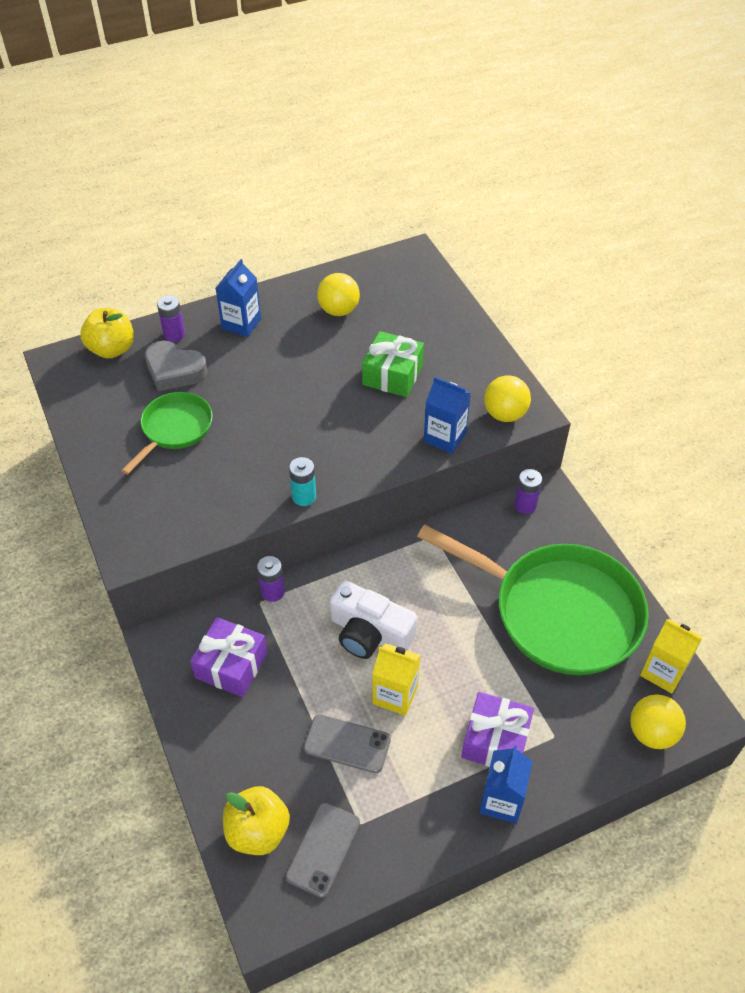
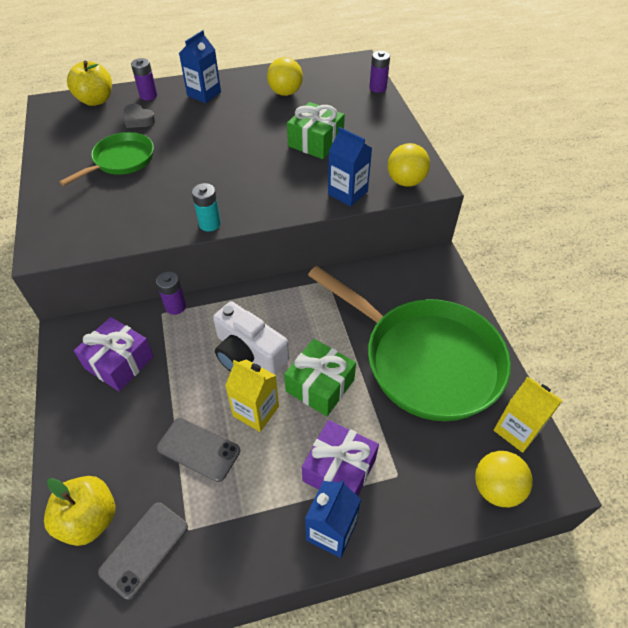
camera: 10 degrees right, 0 degrees up
(174, 370) = (138, 119): grey heart -> grey heart, size x0.64
(455, 657) = (320, 385): none -> green gift
(525, 505) = (414, 266): purple battery -> purple battery (378, 88)

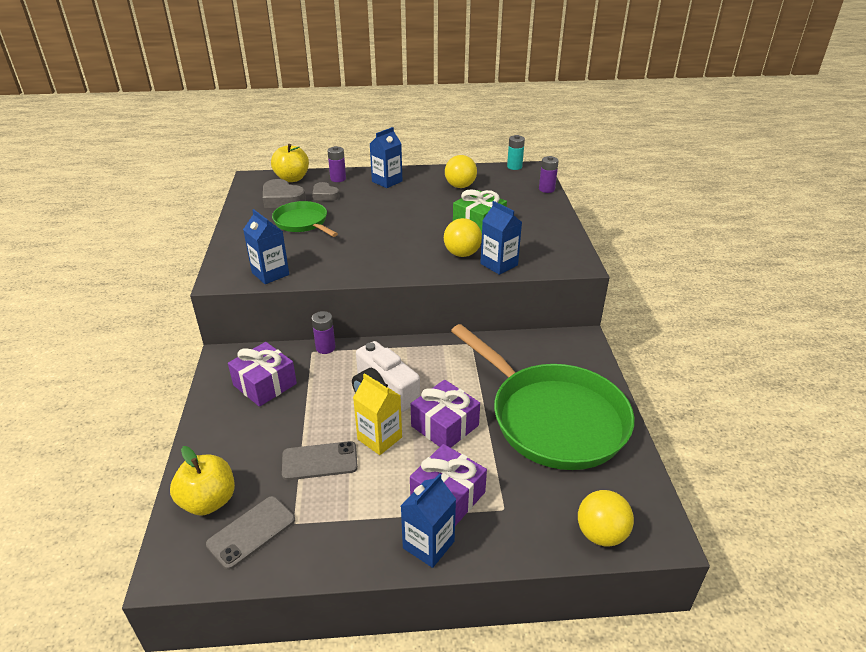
camera: 10 degrees right, 15 degrees down
(90, 130) = (282, 199): none -> grey heart
(99, 235) = (270, 274): none -> blue carton
(121, 160) = (303, 223): green pan -> green pan turned 90 degrees counterclockwise
(198, 449) = (319, 461): grey phone -> grey phone turned 45 degrees counterclockwise
(210, 224) = (368, 275): turquoise battery -> turquoise battery (514, 167)
(320, 385) = (445, 426): green gift -> purple gift
(406, 181) = (556, 261): yellow ball -> yellow ball (462, 254)
(517, 430) = (633, 488): yellow carton -> none

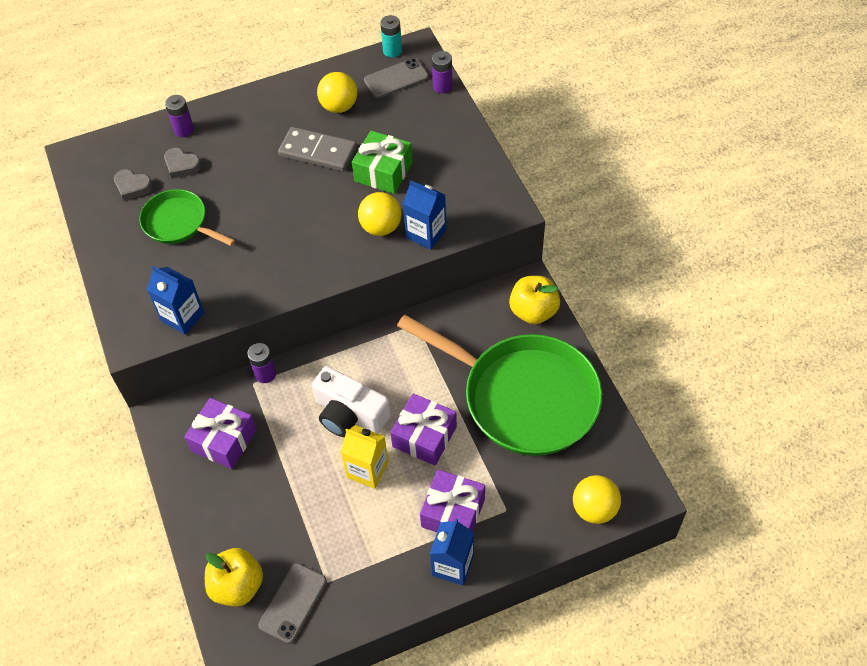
camera: 15 degrees left, 20 degrees up
(282, 199) = (133, 187): grey heart -> grey heart, size x0.64
(292, 178) = (125, 144): yellow apple -> yellow apple (533, 311)
(319, 461) = (321, 512): grey phone -> grey phone (396, 78)
(387, 181) = (247, 119): blue carton -> none
(431, 205) = (318, 152): none -> grey domino

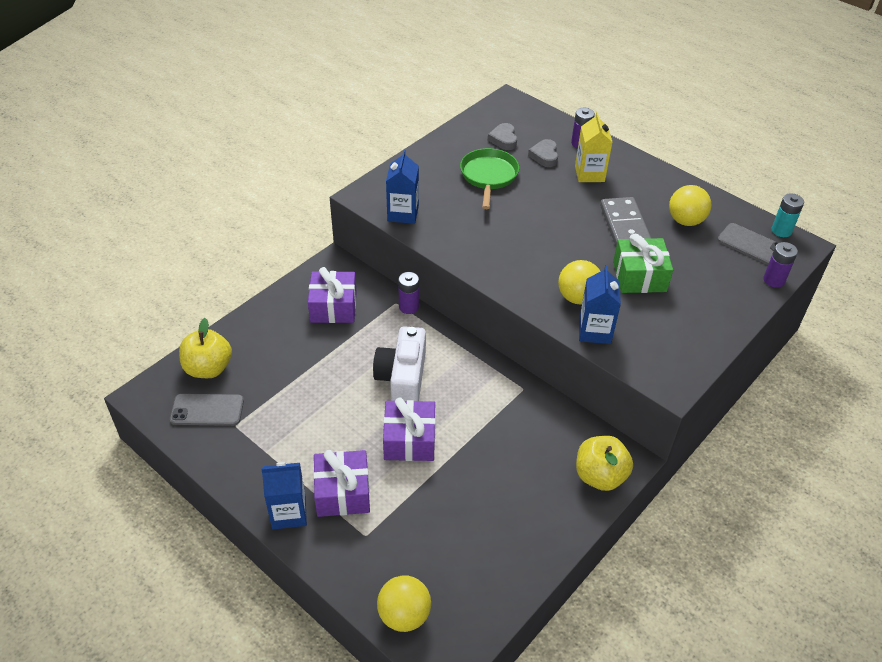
camera: 60 degrees right, 10 degrees down
(367, 470) = (354, 411): yellow carton -> yellow carton (589, 174)
(523, 397) = (496, 504): green pan -> none

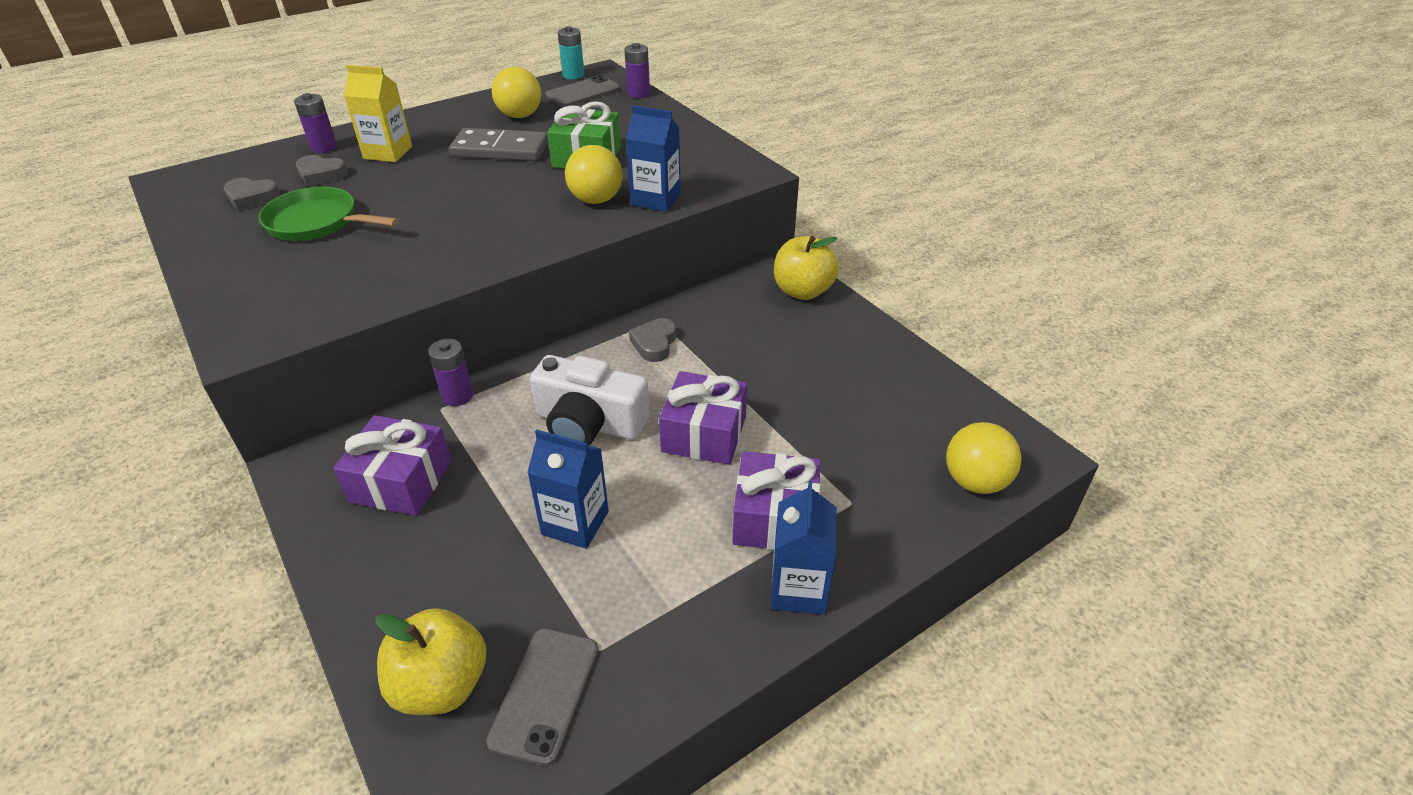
camera: 75 degrees left, 5 degrees down
(403, 213) = (324, 309): blue carton -> blue carton (575, 523)
(494, 392) = (654, 344): none -> grey heart

